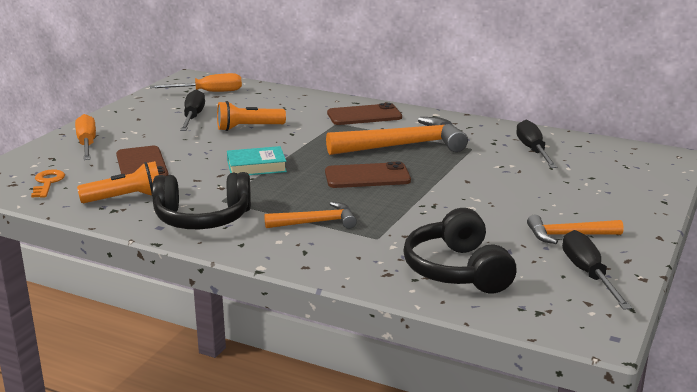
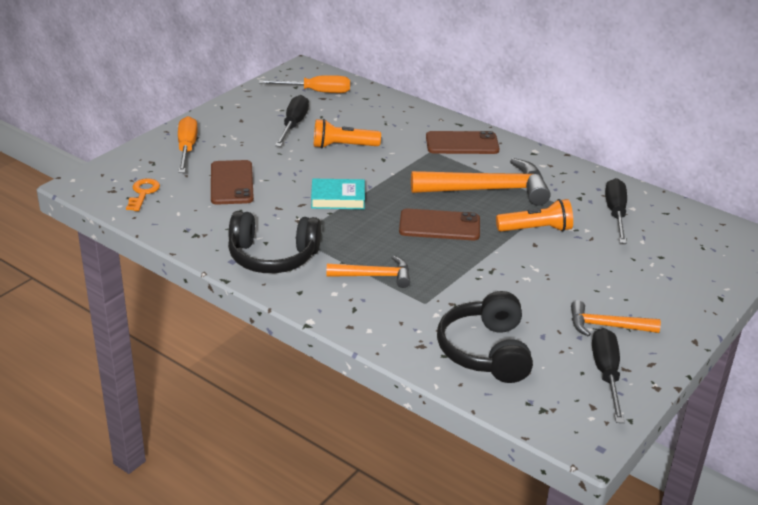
camera: 10 degrees right, 10 degrees up
(125, 198) = (209, 222): orange flashlight -> orange flashlight (536, 229)

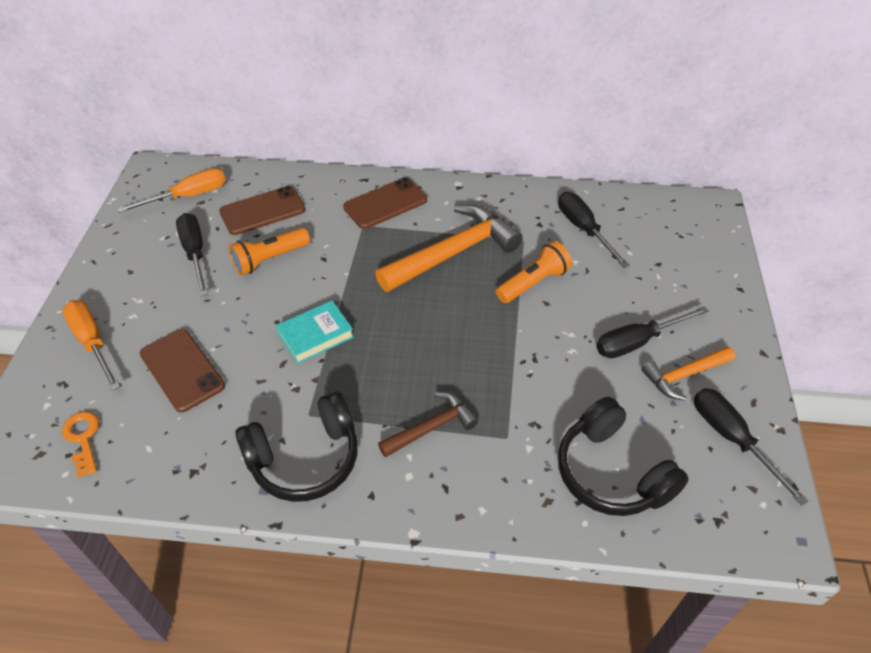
camera: 30 degrees left, 15 degrees up
(374, 276) = (431, 427): orange hammer -> brown hammer
(439, 225) = (443, 322): brown phone -> brown phone (263, 211)
(588, 293) = (637, 342): none -> black screwdriver

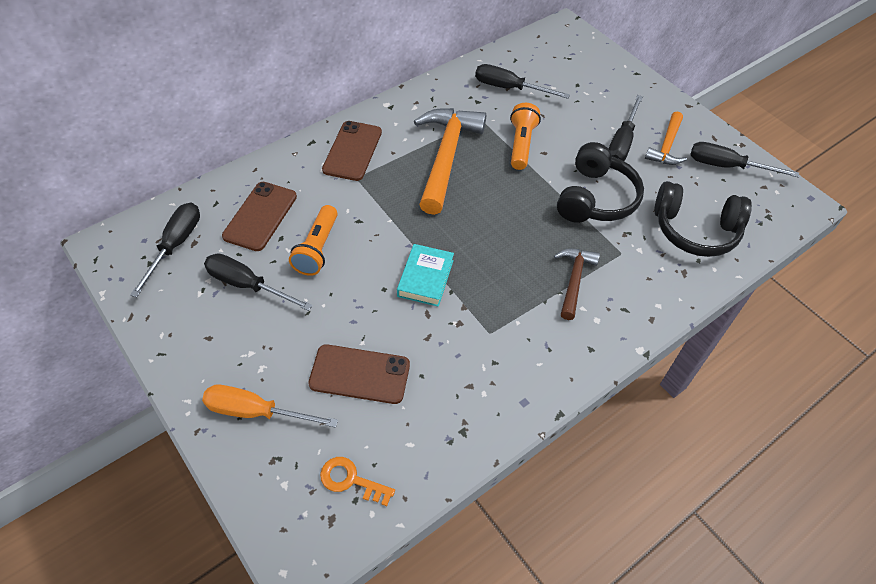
camera: 45 degrees left, 5 degrees up
(188, 196) = (175, 245): orange screwdriver -> black screwdriver
(305, 458) = (524, 361): black headphones -> black headphones (596, 198)

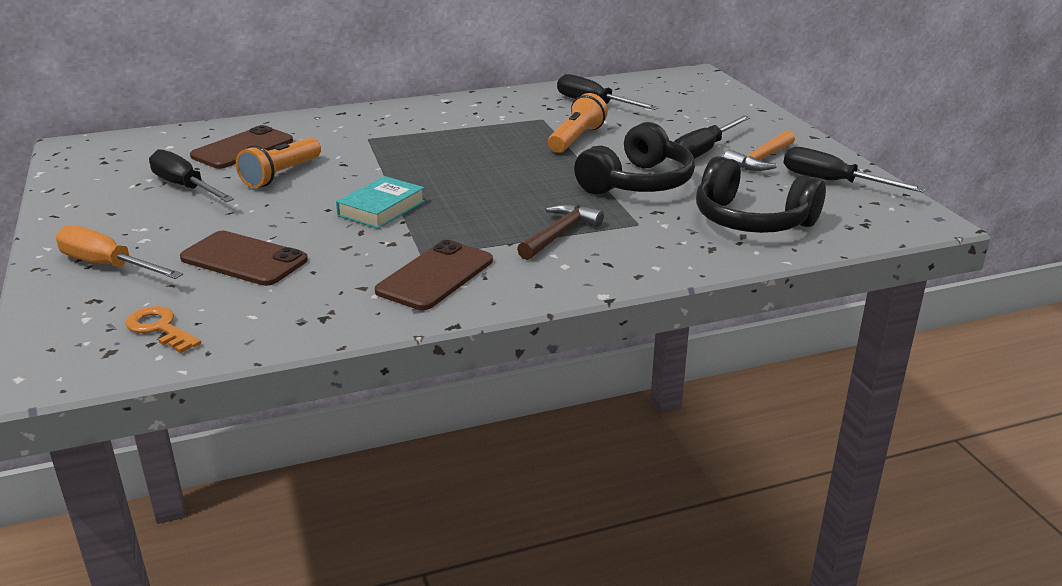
camera: 20 degrees right, 25 degrees down
(175, 245) = (140, 154): black screwdriver -> none
(352, 151) = (379, 122): brown phone -> brown phone (435, 276)
(446, 157) = (480, 137): orange hammer -> none

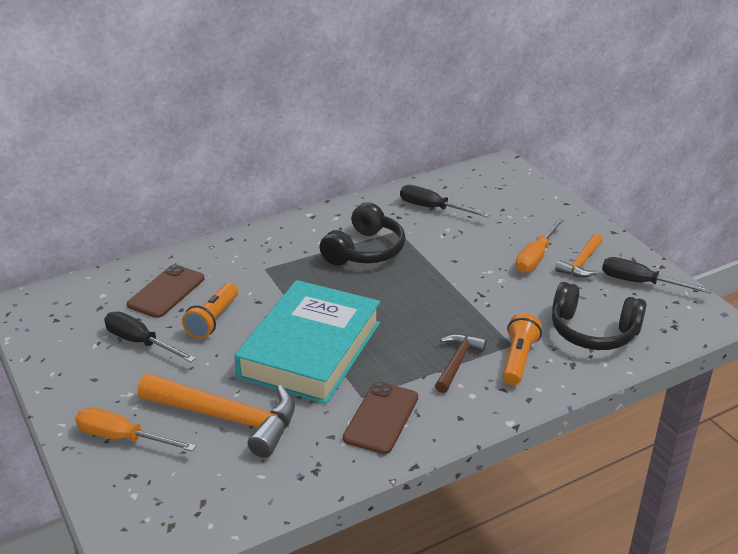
camera: 10 degrees left, 5 degrees up
(160, 328) = (197, 498): orange key -> none
(244, 259) = (227, 418): brown phone -> orange hammer
(381, 208) = (310, 350): turquoise book -> turquoise book, size x2.31
(576, 139) = (433, 253): orange flashlight -> orange flashlight (518, 359)
(637, 183) = (497, 299): black headphones -> black headphones (365, 250)
(703, 151) = (535, 257): black screwdriver -> orange screwdriver

